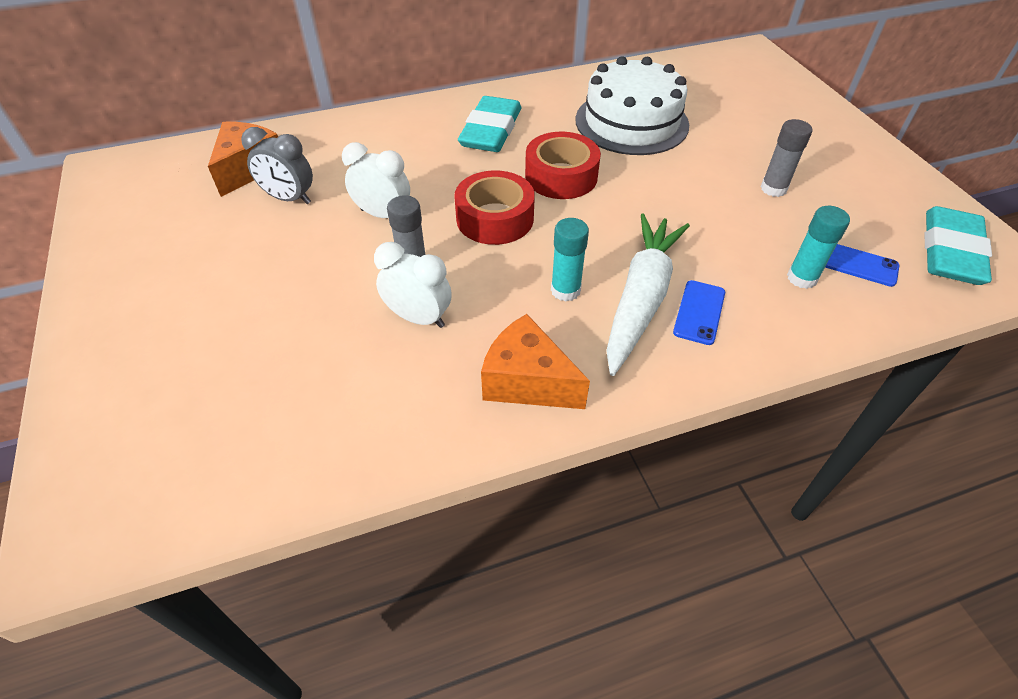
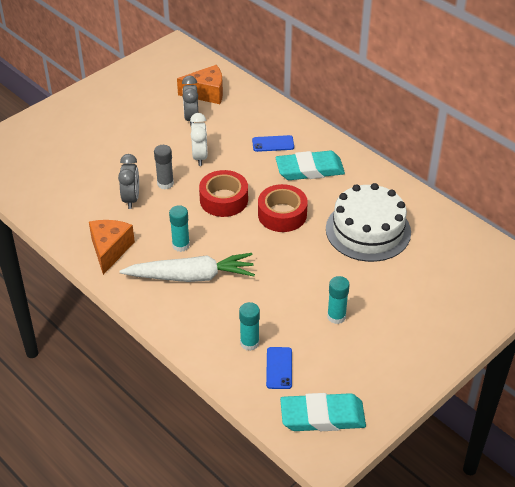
camera: 65 degrees right, 5 degrees down
(418, 318) = (131, 199): white clock -> grey clock
(699, 312) = (193, 302): blue phone -> blue phone (273, 144)
(773, 189) = (336, 316): grey glue stick -> turquoise glue stick

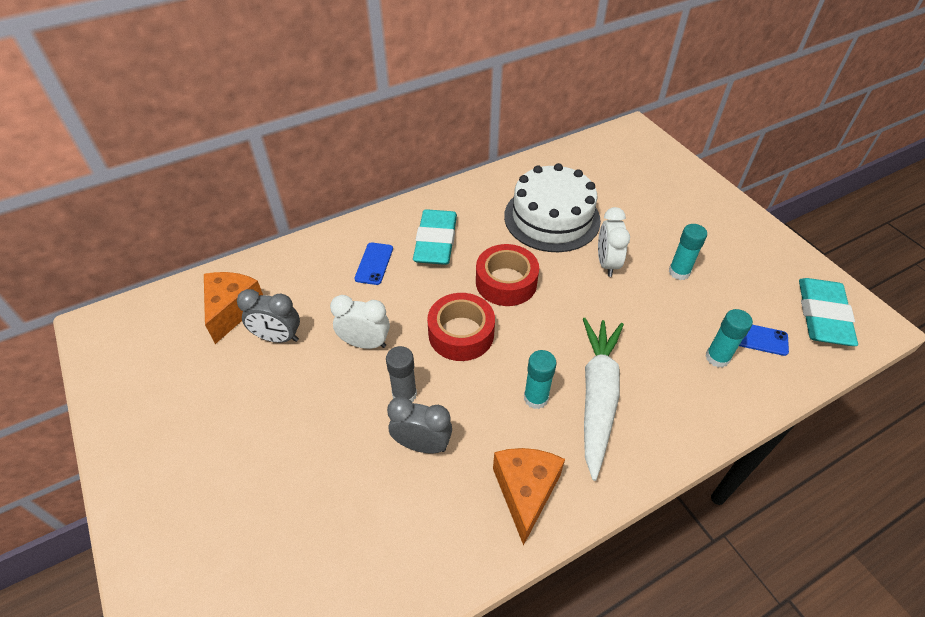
camera: 75 degrees left, 5 degrees up
(110, 250) = (525, 492): orange cheese -> orange cheese turned 75 degrees clockwise
(327, 270) = (607, 263): none -> white clock

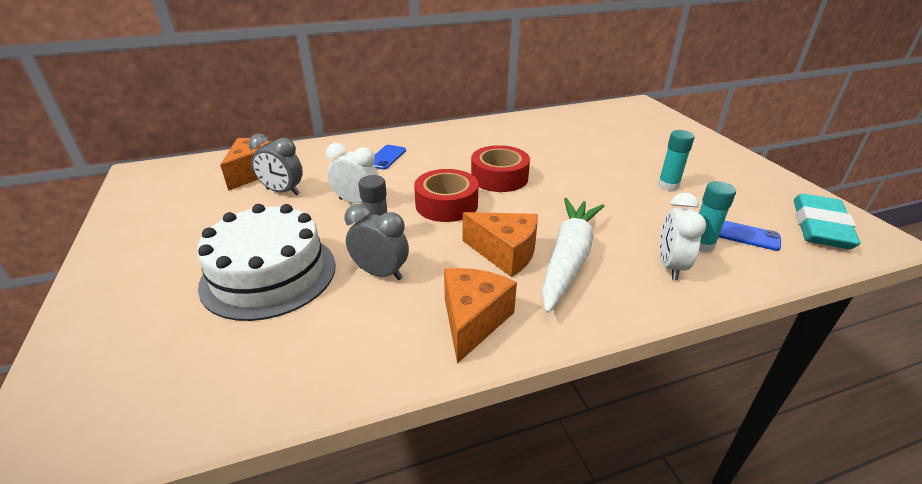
camera: 10 degrees right, 15 degrees down
(436, 241) = (444, 149): turquoise eraser -> none
(536, 398) = (505, 253): turquoise glue stick -> orange cheese
(552, 218) = (552, 144): white cake -> white cake (269, 274)
(607, 263) = (598, 174): white clock -> white clock (670, 266)

